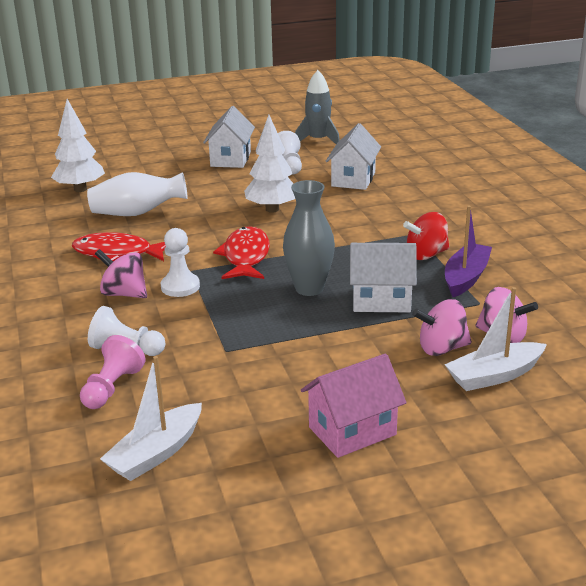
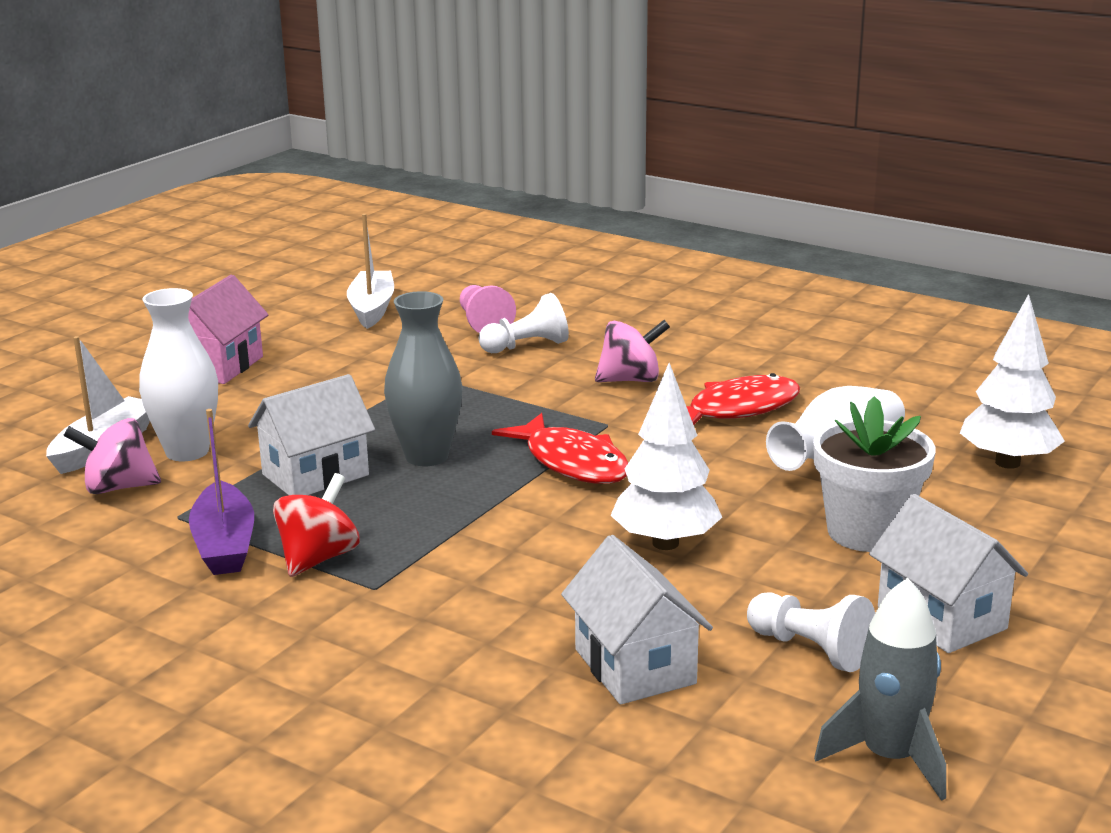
camera: 140 degrees right, 5 degrees down
(180, 287) = (584, 406): white pawn -> none
(192, 187) = (866, 532): none -> white flower pot
(441, 348) = (187, 451): pink spinning top -> white vase

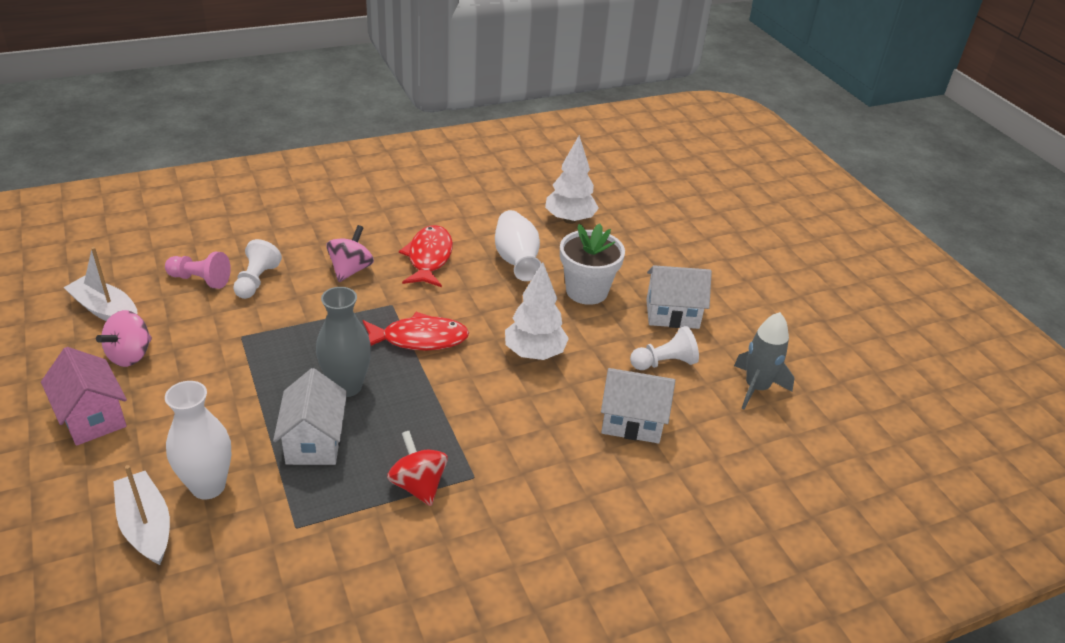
camera: 60 degrees left, 15 degrees up
(118, 487) = (219, 541): pink spinning top -> pink spinning top (130, 355)
(224, 544) = (358, 519): purple boat -> none

